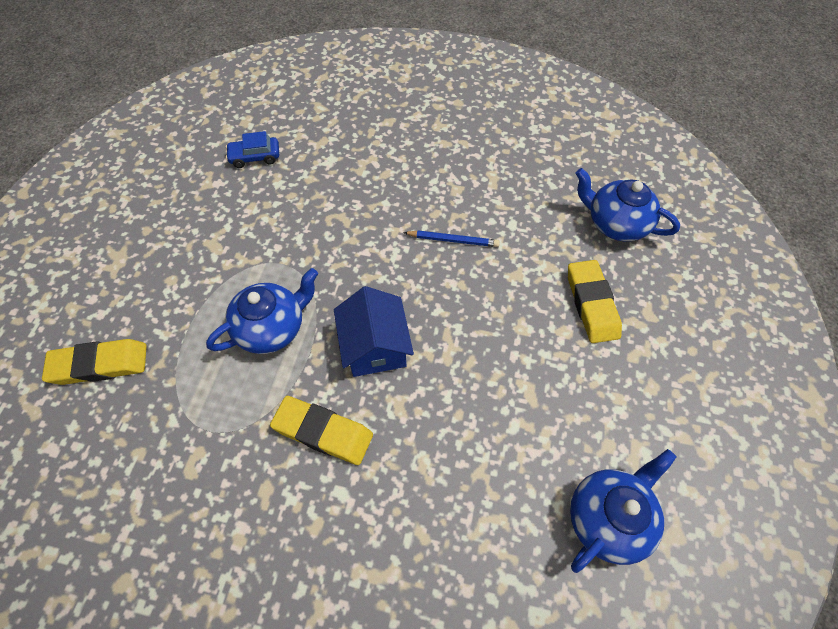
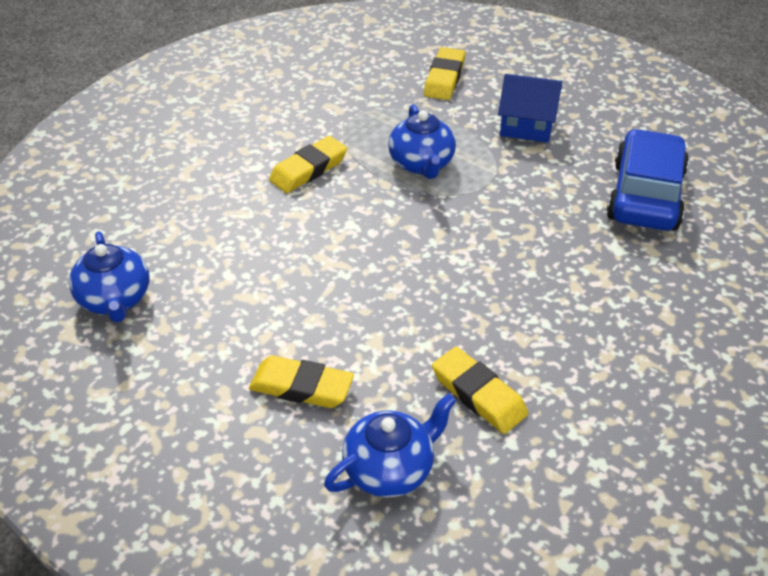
camera: 115 degrees right, 15 degrees down
(255, 157) = (645, 195): blue car -> blue car, size x2.24
(375, 346) = (362, 216): blue house -> blue house (527, 126)
(453, 240) = (450, 308): blue pencil -> none
(523, 198) = (478, 394): none -> yellow eraser

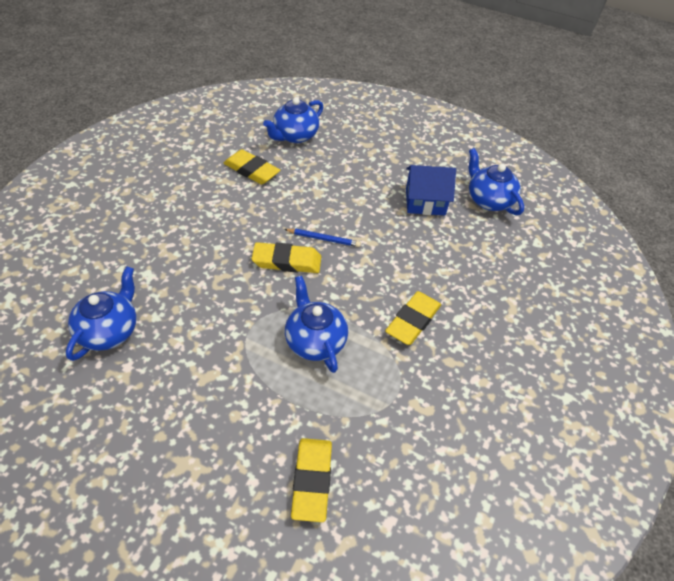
camera: 165 degrees right, 5 degrees up
(301, 387) = (353, 165): yellow eraser -> yellow eraser (287, 261)
(385, 268) = (323, 239): none -> blue pencil
(527, 126) = (214, 409): blue house -> blue house (425, 202)
(645, 195) = (109, 331): blue car -> blue teapot

